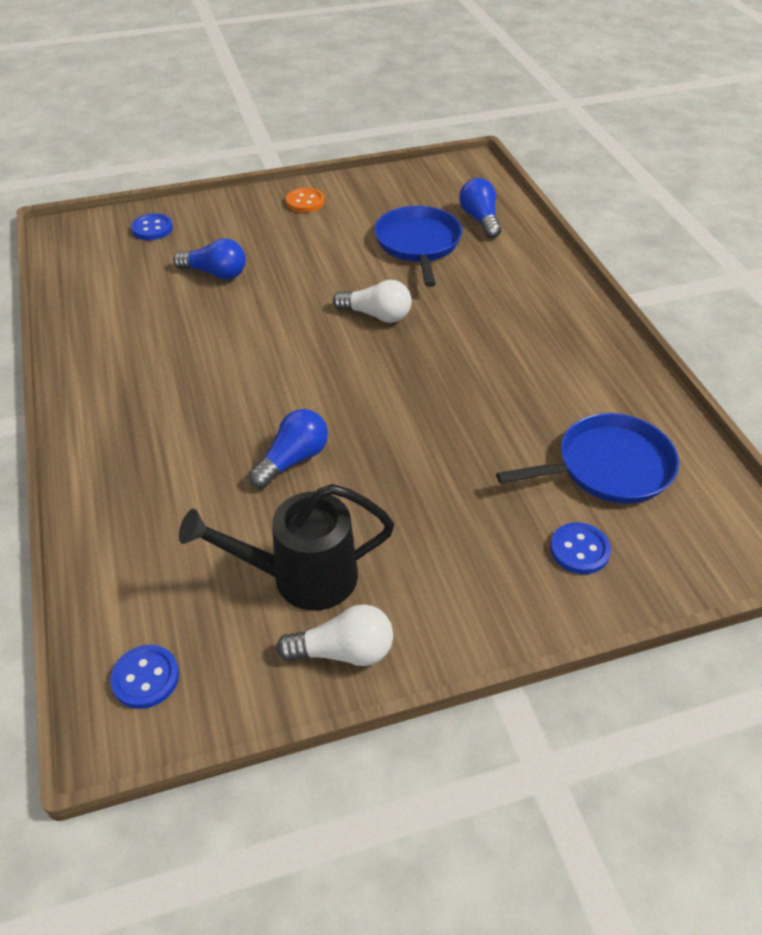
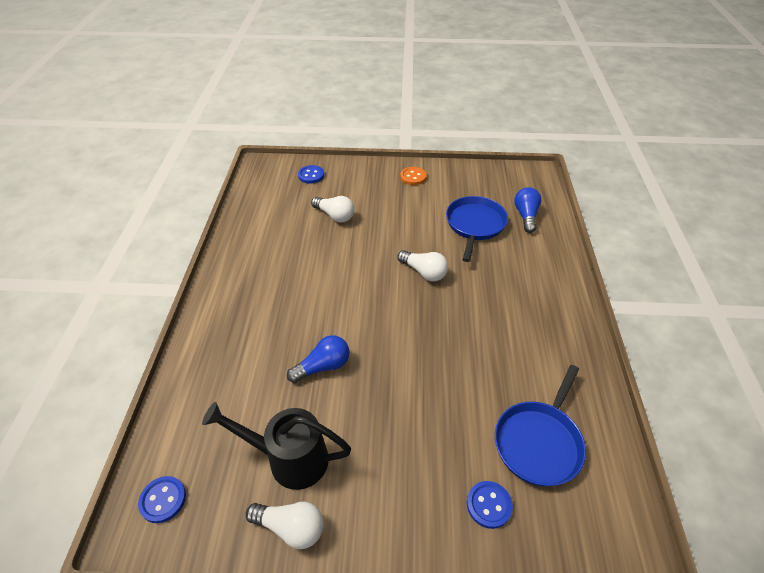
camera: 20 degrees right, 0 degrees up
(215, 273) = (335, 216): blue light bulb -> white light bulb
(608, 467) = (539, 442): blue pan -> blue pan turned 120 degrees clockwise

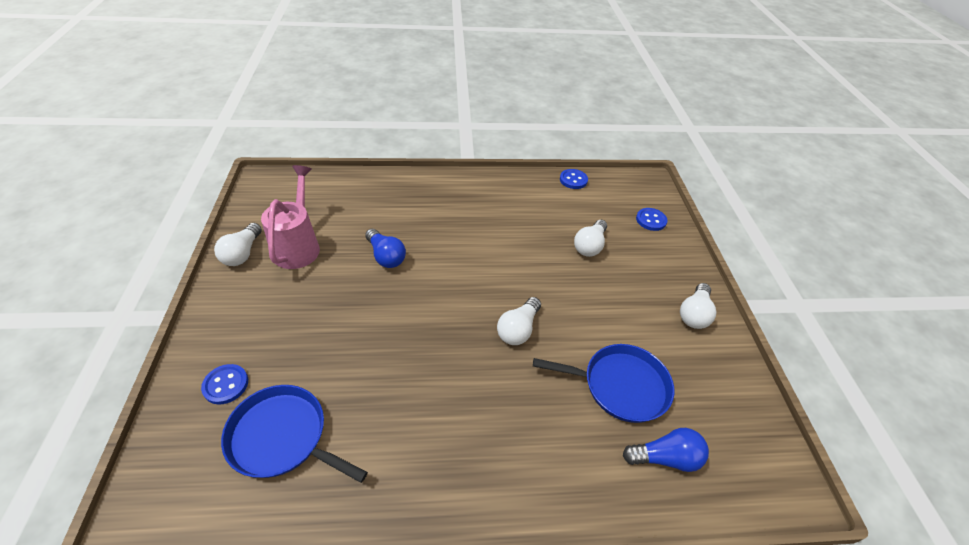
camera: 80 degrees right, 0 degrees up
(163, 500) = (279, 189): blue button -> blue button (573, 180)
(289, 458) = (298, 246): black watering can -> pink watering can
(413, 177) = (694, 314): orange button -> white light bulb

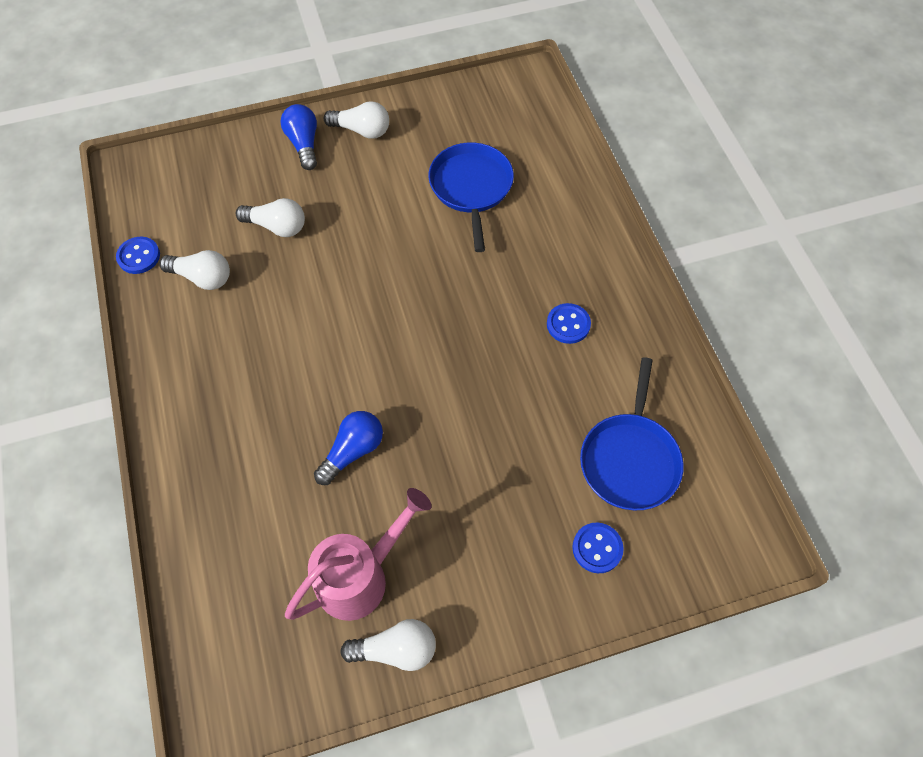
camera: 100 degrees left, 15 degrees up
(298, 246) = (361, 576): pink watering can -> pink watering can turned 150 degrees clockwise
(518, 329) = (429, 280): white light bulb -> white light bulb (202, 278)
(651, 220) = (213, 167): blue button -> blue button (568, 324)
(665, 458) = (532, 155): blue light bulb -> blue light bulb (304, 144)

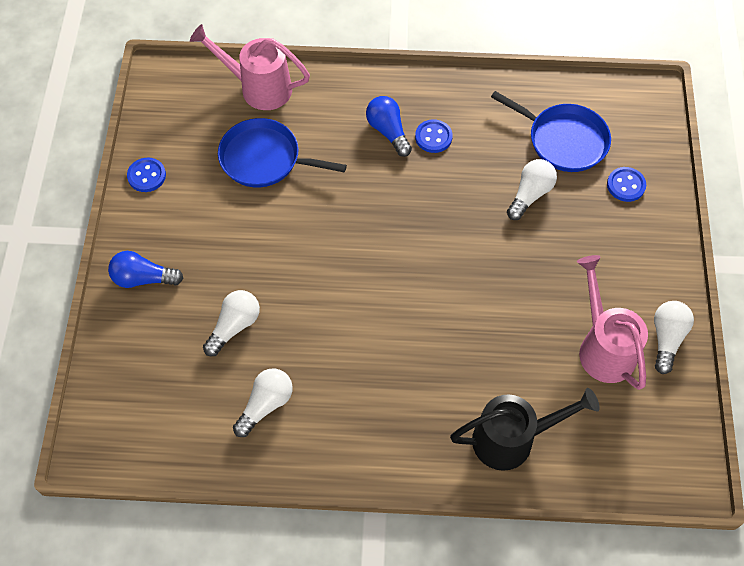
camera: 70 degrees left, 0 degrees up
(139, 256) = (213, 459): blue button -> blue button (147, 176)
(220, 508) = (512, 439): none -> black watering can
(353, 451) = (493, 324): blue light bulb -> blue light bulb (388, 131)
(362, 130) = (152, 225): white light bulb -> white light bulb (530, 194)
(553, 155) = (258, 88): none -> pink watering can

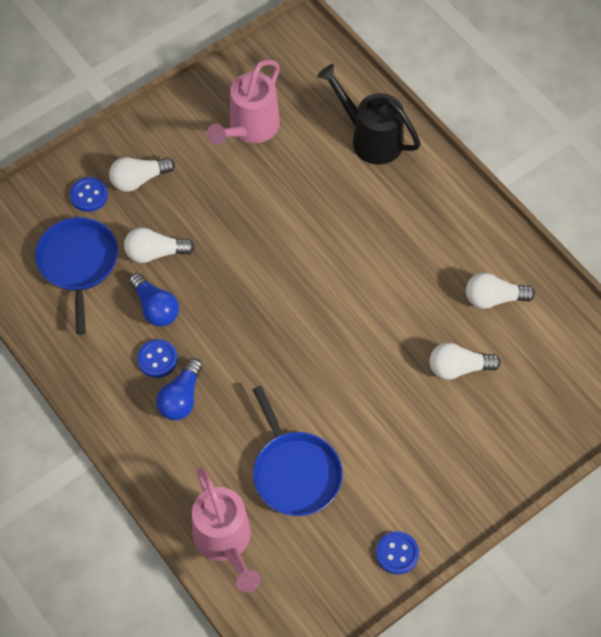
camera: 130 degrees left, 0 degrees up
(143, 278) = (485, 467): blue light bulb -> blue light bulb (155, 307)
(666, 338) = (208, 97): white light bulb -> white light bulb (139, 179)

